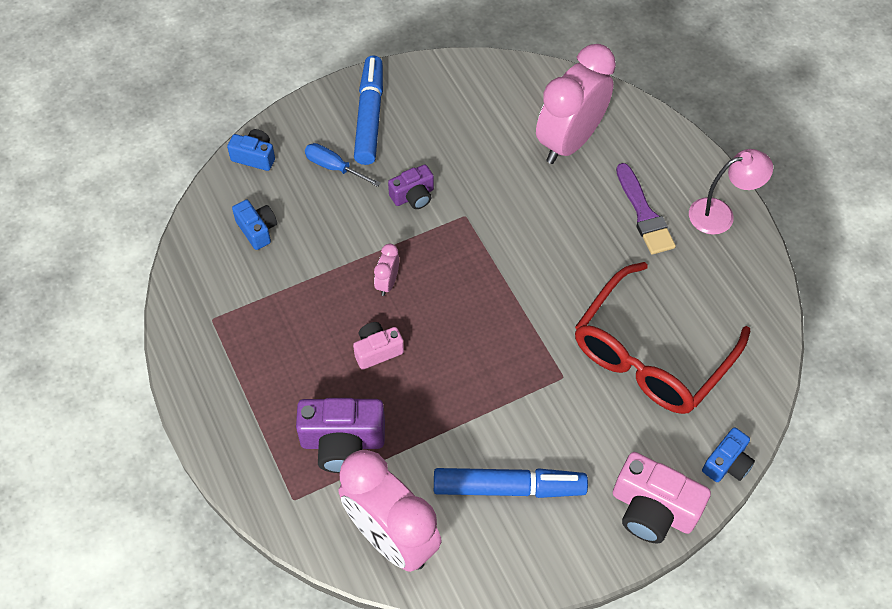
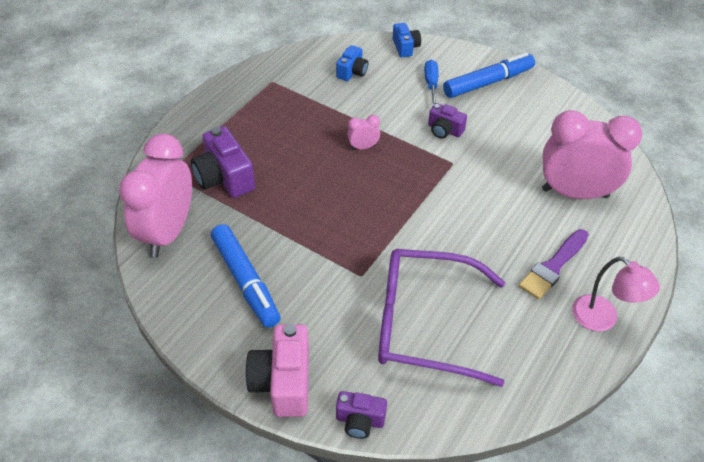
camera: 60 degrees right, 10 degrees down
(377, 350) = (306, 165): pink camera -> none
(651, 353) = (425, 324): red glasses -> purple glasses
(727, 463) = (360, 421): blue camera -> purple camera

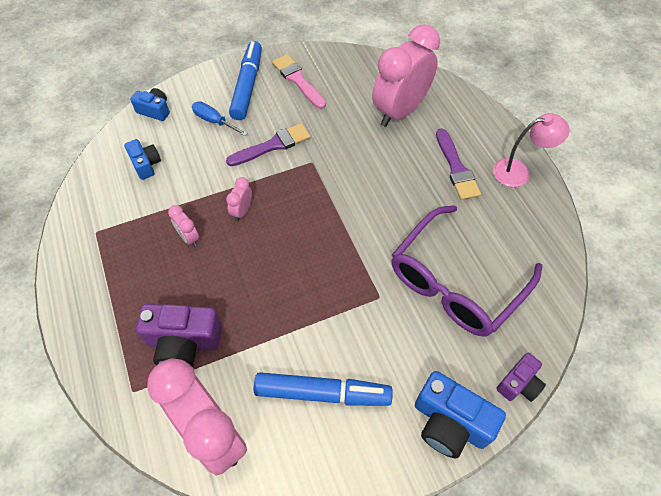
camera: 55 degrees left, 10 degrees up
(283, 382) = (450, 422): pink camera -> blue camera
(311, 131) = (189, 237): none -> pink clock
(444, 130) = (273, 145): purple camera -> purple brush
(530, 108) = (298, 80): none -> pink brush

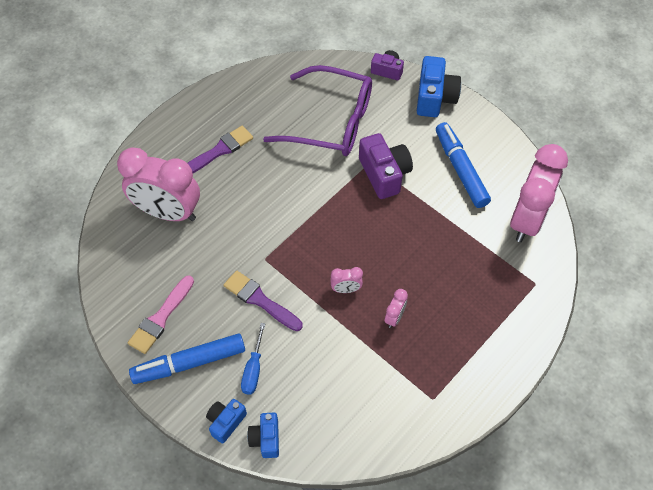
camera: 115 degrees left, 0 degrees up
(146, 164) = (338, 402): blue camera -> blue camera (226, 422)
(184, 342) = (481, 270): purple camera -> purple camera (384, 174)
(518, 171) = (203, 109): pink lamp -> none

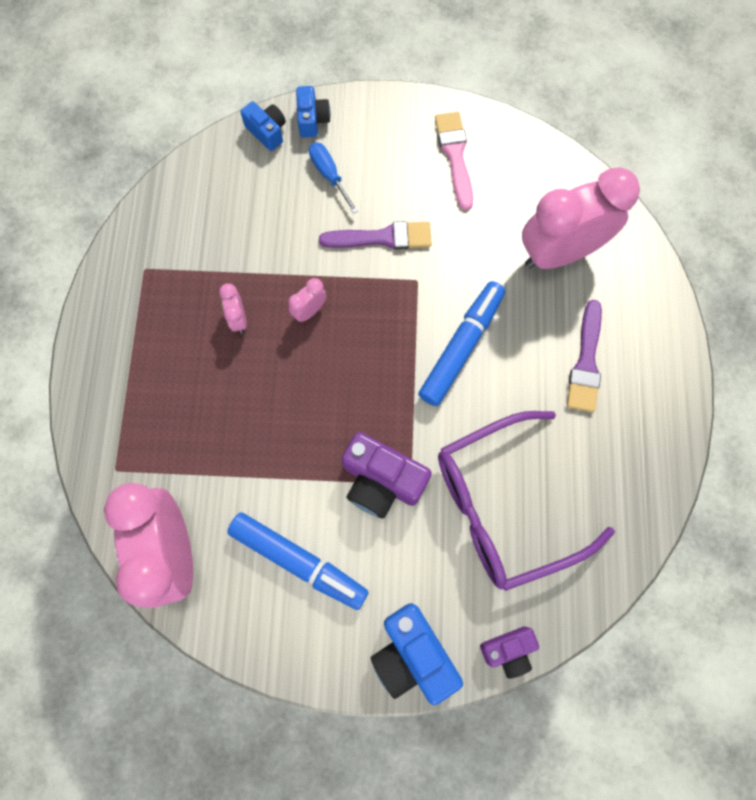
camera: 140 degrees right, 15 degrees up
(189, 363) = (390, 139): blue marker -> blue marker (461, 347)

